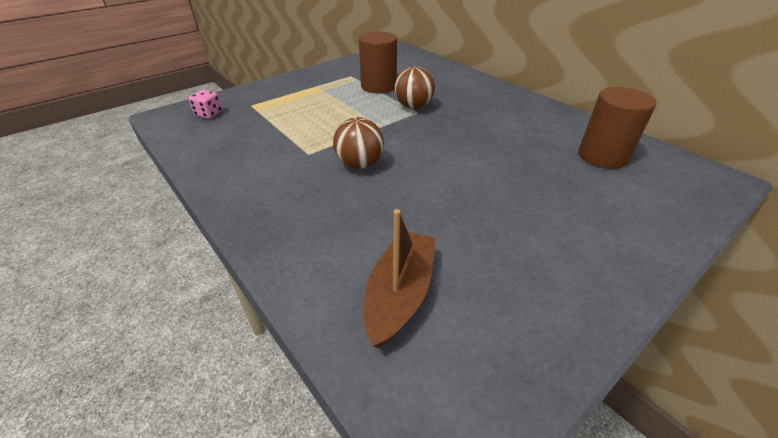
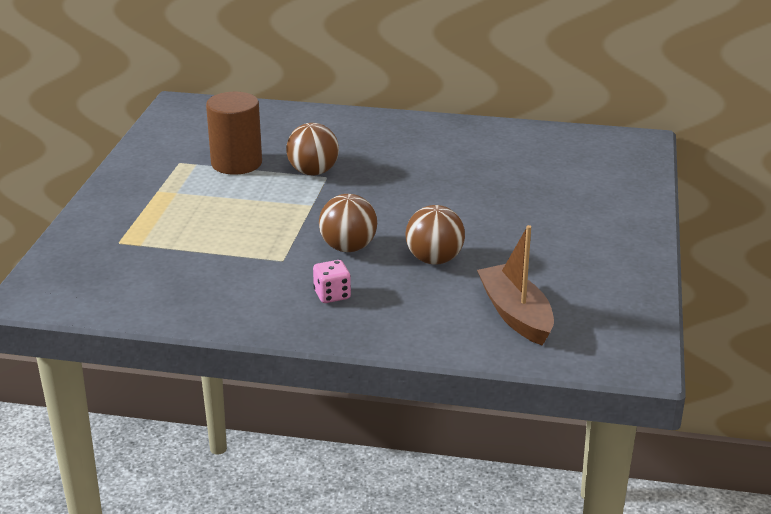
camera: 40 degrees left, 10 degrees down
(209, 114) = (85, 272): pink dice -> pink dice (332, 295)
(404, 203) = (434, 260): none -> brown ball
(602, 156) = (541, 155): brown cylinder -> none

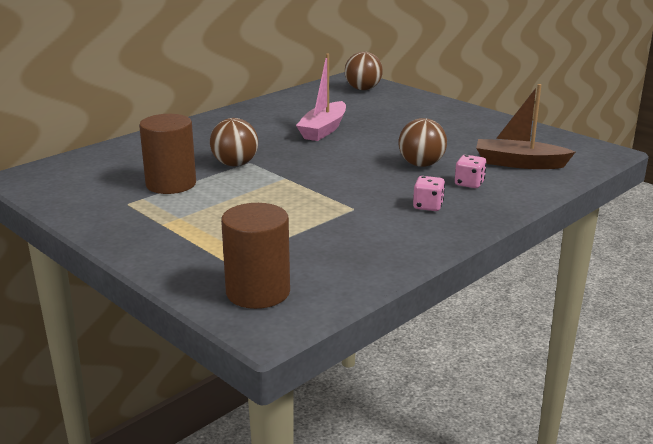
camera: 55 degrees left, 5 degrees down
(80, 273) = (258, 292): none -> brown cylinder
(348, 248) = (367, 183): brown ball -> brown ball (363, 89)
(418, 301) = (469, 183): none -> pink dice
(457, 180) = (323, 130): none -> pink boat

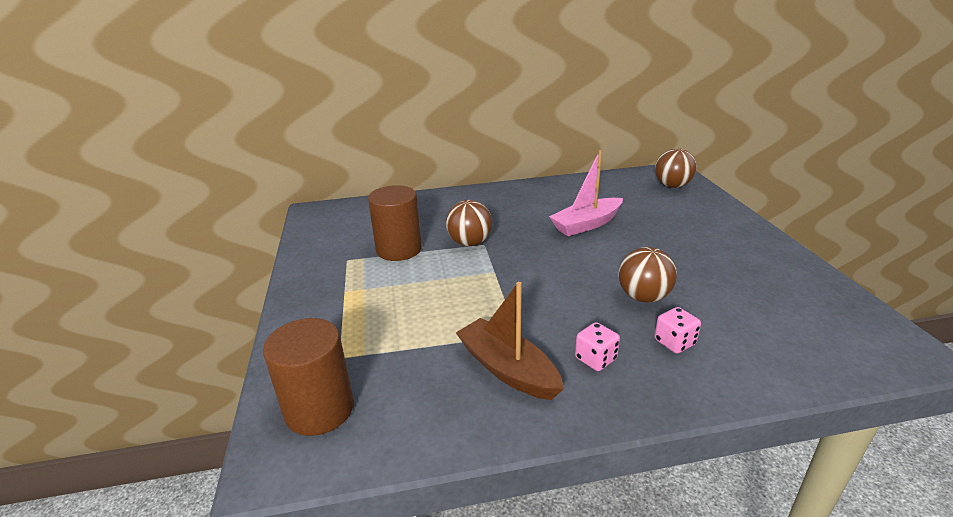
camera: 35 degrees right, 5 degrees up
(519, 163) = (766, 332): brown boat -> brown boat (507, 369)

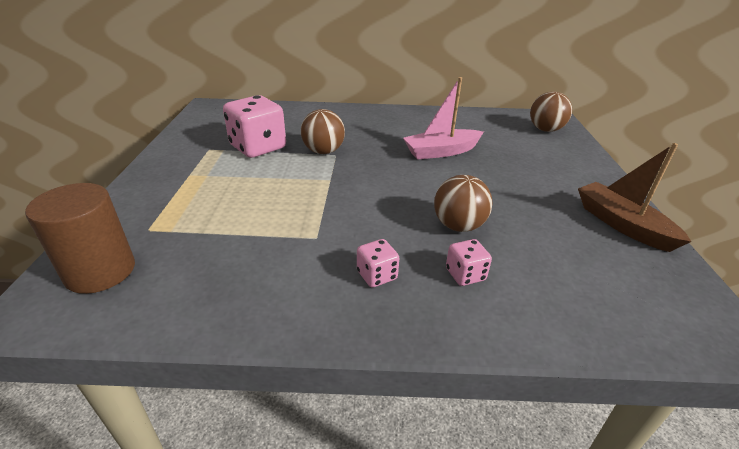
camera: 10 degrees right, 5 degrees up
(399, 249) = (258, 147): brown cylinder -> pink dice
(507, 369) = (287, 269): brown boat -> brown boat (622, 224)

